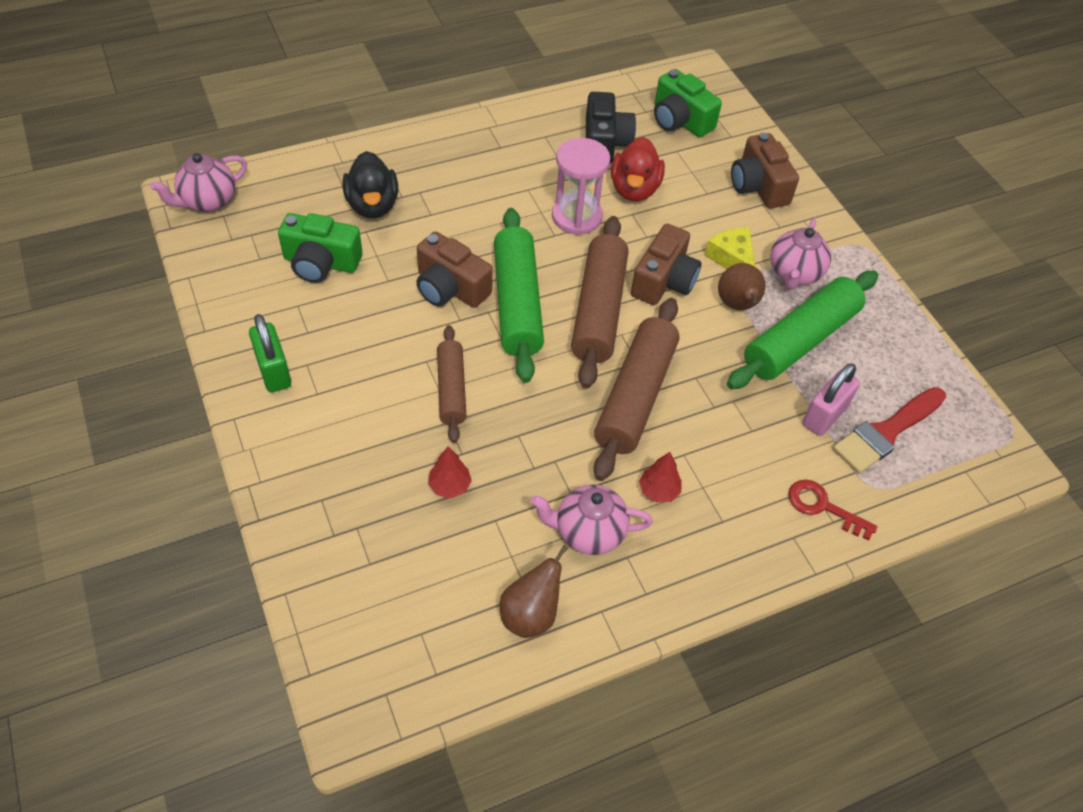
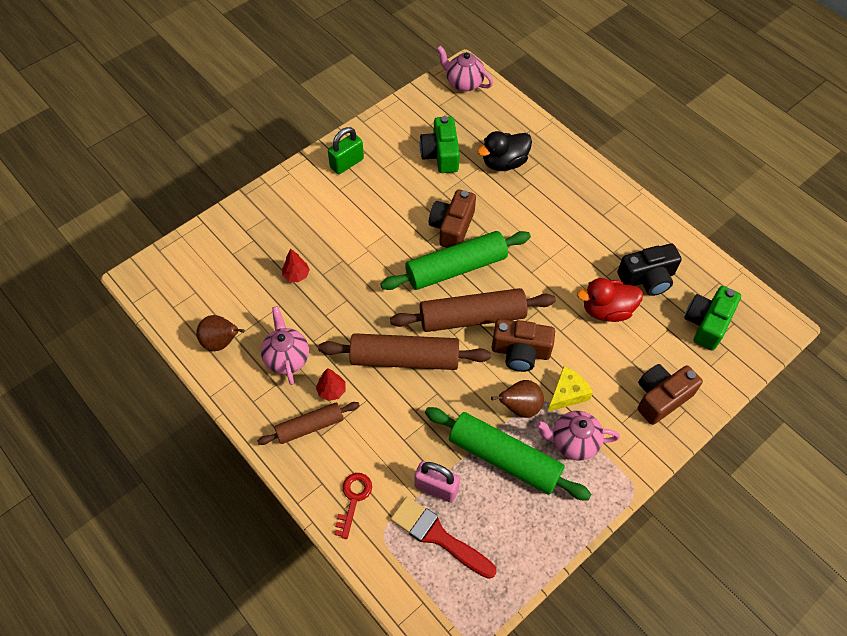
camera: 75 degrees right, 5 degrees up
(451, 389) = (368, 254): brown rolling pin -> brown rolling pin (310, 426)
(576, 216) = (557, 280): pink hourglass -> none

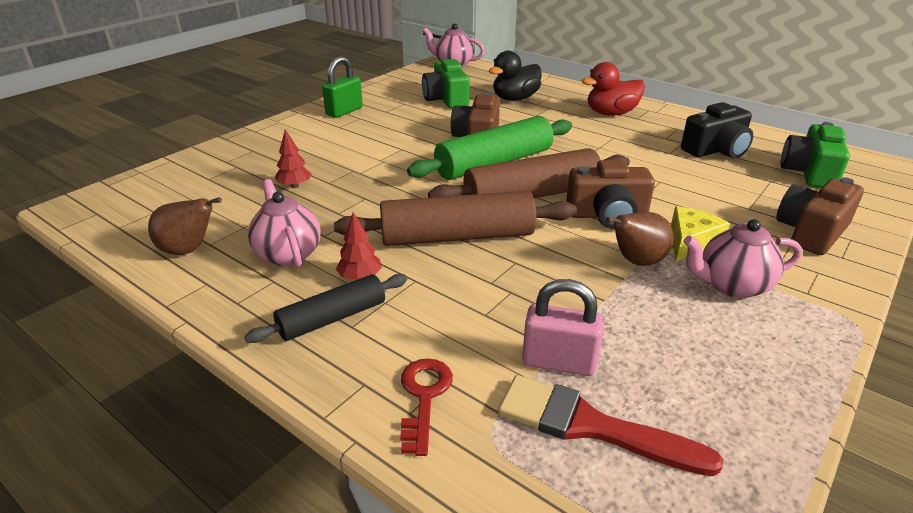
camera: 10 degrees left, 25 degrees down
(310, 426) = (332, 318): brown rolling pin -> black rolling pin
(504, 459) = (646, 315): green rolling pin -> none
(606, 310) = (689, 175): red duck -> red duck (611, 113)

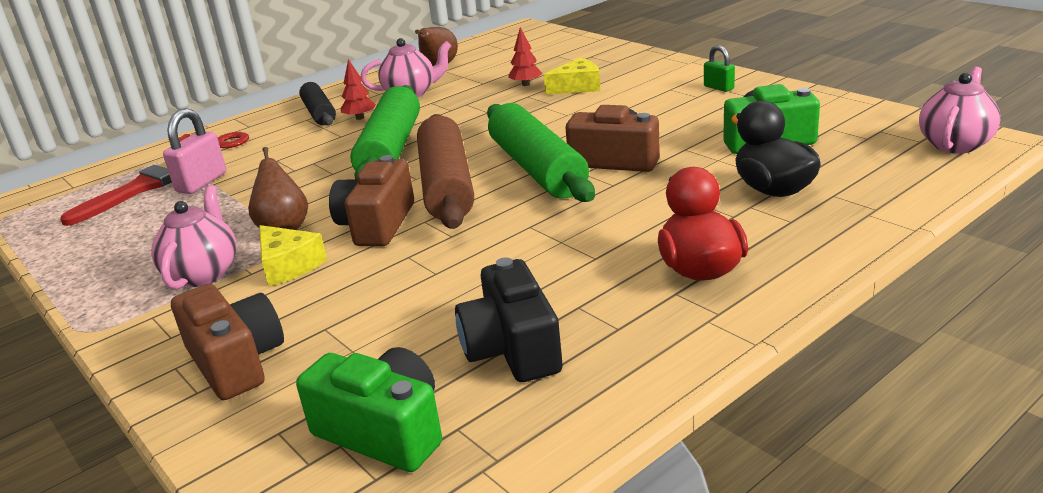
camera: 105 degrees right, 5 degrees down
(316, 161) = (577, 87): none -> yellow cheese
(344, 111) = (718, 87): green padlock -> green padlock, size x0.61
(457, 237) = (390, 150): brown rolling pin -> green rolling pin

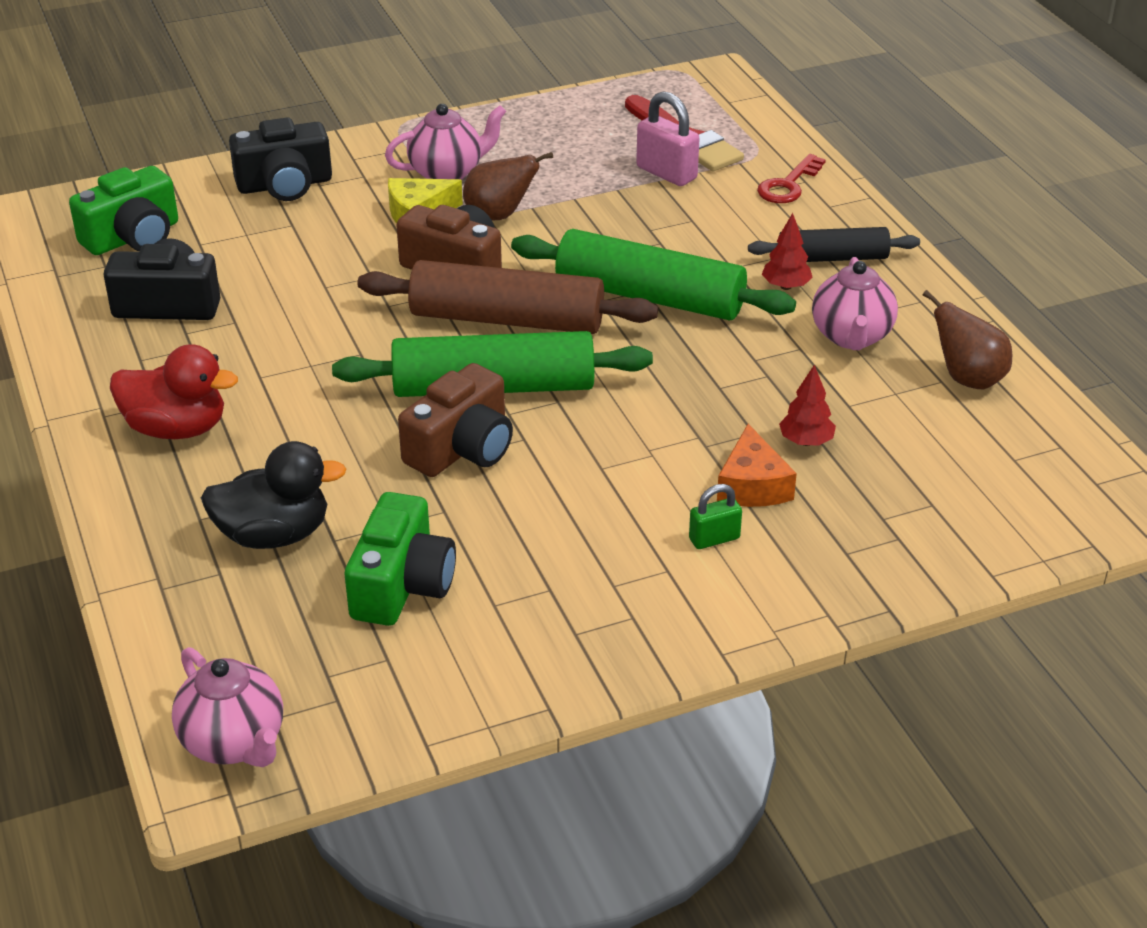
camera: 105 degrees right, 10 degrees up
(204, 273) = (447, 173): pink teapot -> pink teapot turned 45 degrees counterclockwise
(236, 362) = (285, 185): brown camera -> black camera
(577, 87) = (752, 485): yellow cheese -> orange cheese
(718, 87) = (629, 619): green padlock -> green padlock (714, 539)

